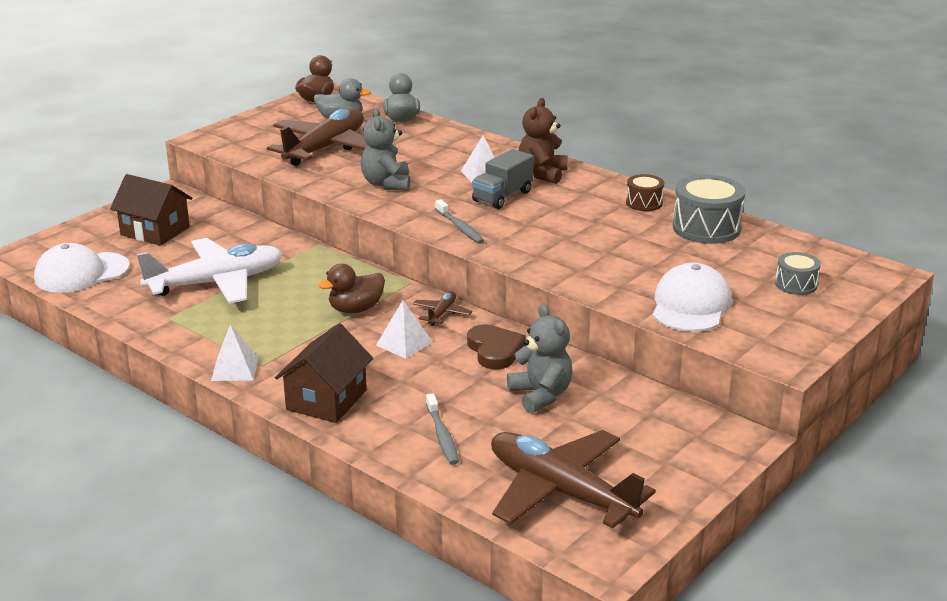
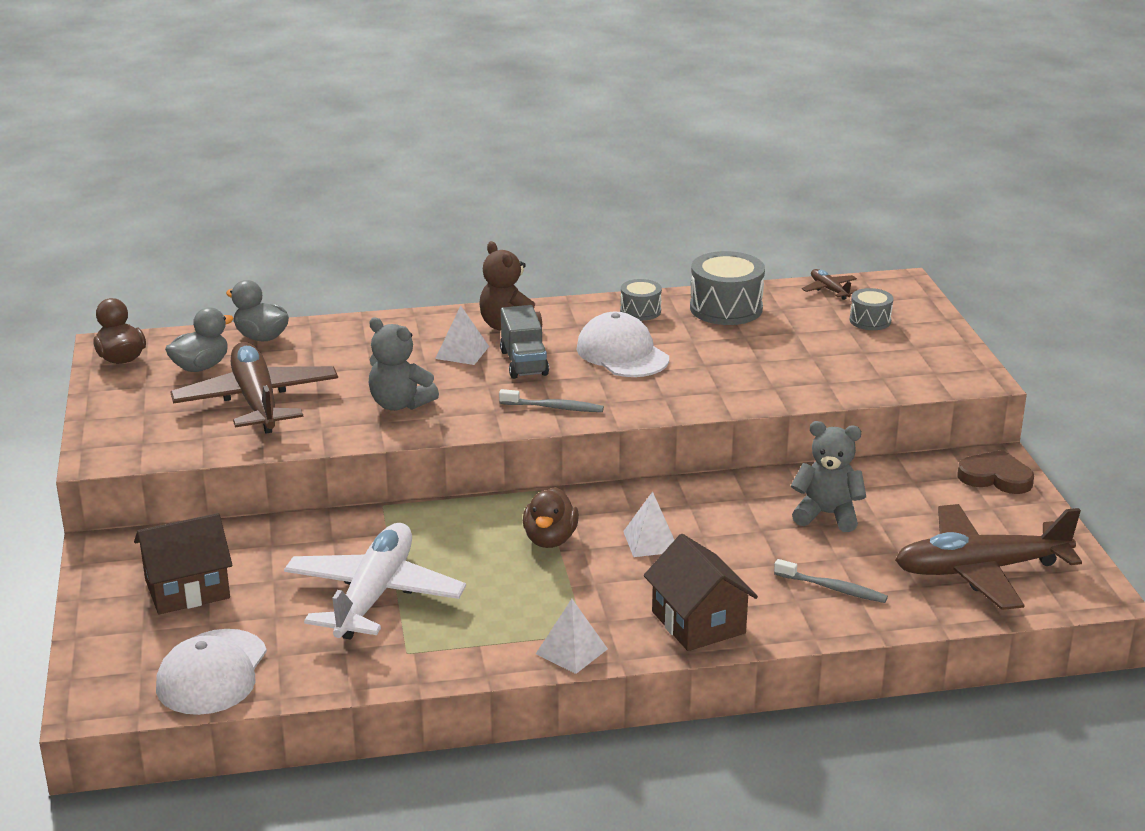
camera: 50 degrees left, 0 degrees up
(442, 313) = (623, 500): brown plane -> brown plane (829, 290)
(495, 350) = (725, 503): brown heart -> brown heart (995, 477)
(644, 203) = (640, 311): brown drum -> grey drum
(690, 305) = (845, 374): white cap -> white cap (622, 353)

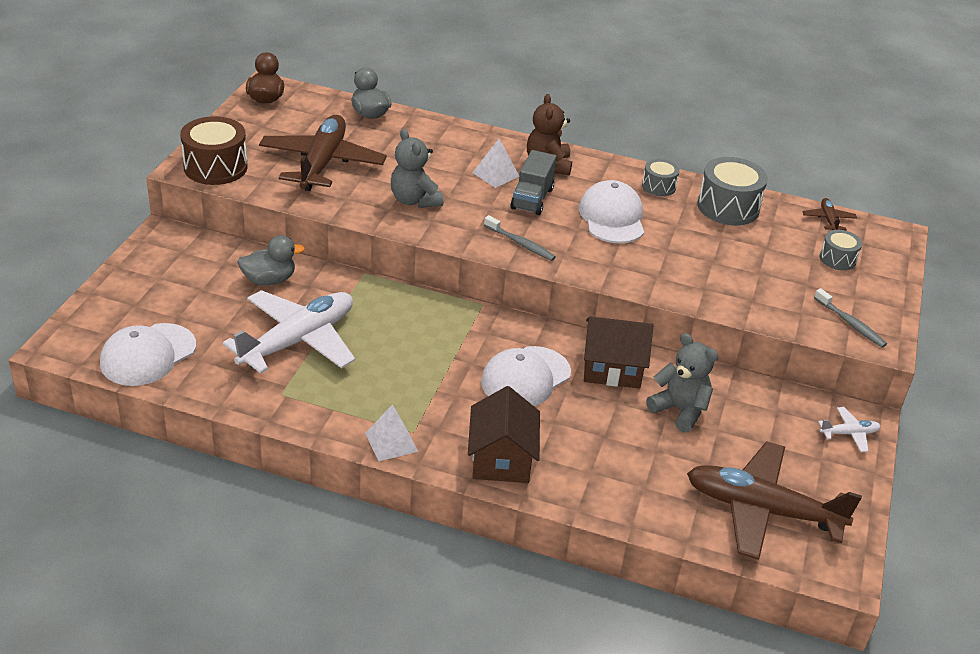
camera: 25 degrees right, 10 degrees up
(133, 445) = (215, 167): none -> brown drum
(187, 589) = (186, 286): brown house -> brown house (612, 368)
(201, 367) = (310, 123): grey duck -> grey duck (269, 280)
(550, 539) = (454, 346): brown duck -> none
(651, 541) = (525, 377): white pyramid -> white cap
(832, 588) = (628, 474): grey toothbrush -> grey toothbrush (850, 323)
(995, 477) = (849, 433): brown heart -> white plane

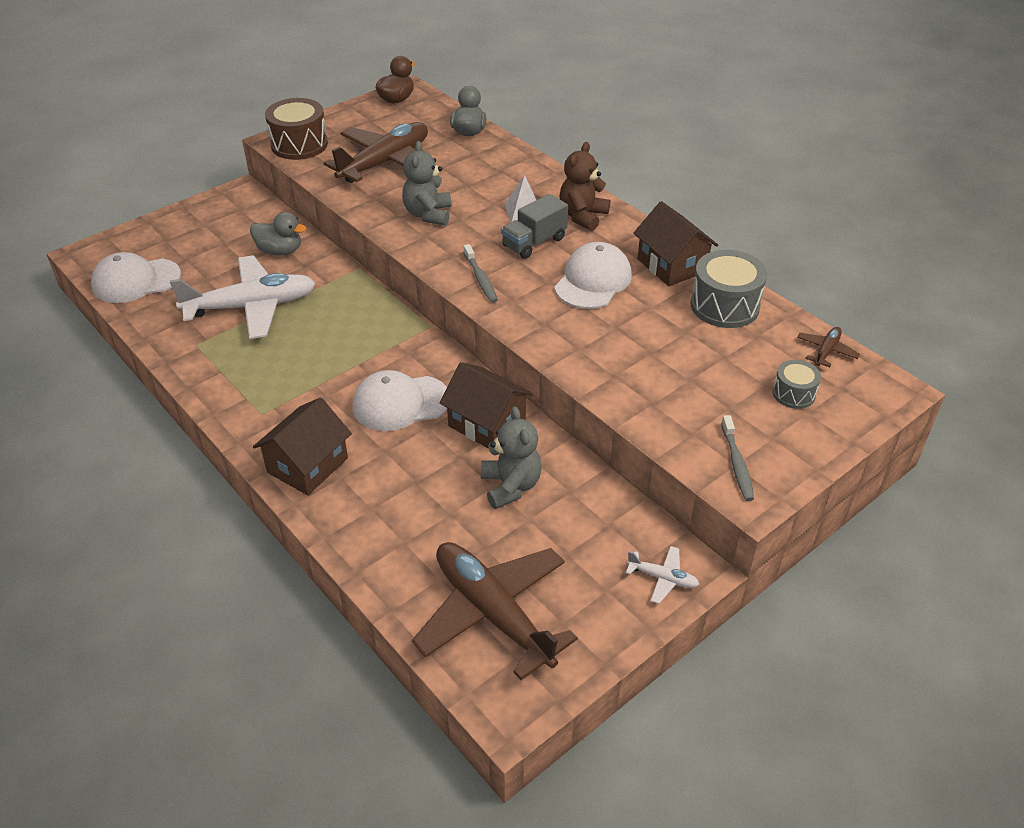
camera: 35 degrees right, 5 degrees up
(391, 442) = (236, 415): white pyramid -> none
(658, 186) = (672, 265): grey drum -> brown house

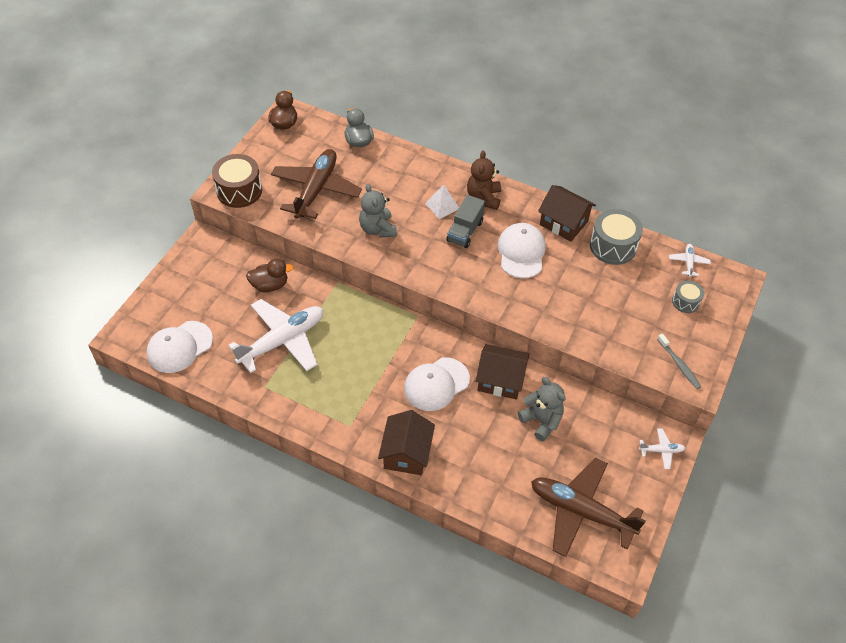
camera: 25 degrees left, 10 degrees up
(280, 251) = (270, 285): grey duck -> brown duck
(480, 278) = (447, 274): grey toothbrush -> none
(826, 351) = (688, 262): brown plane -> white plane

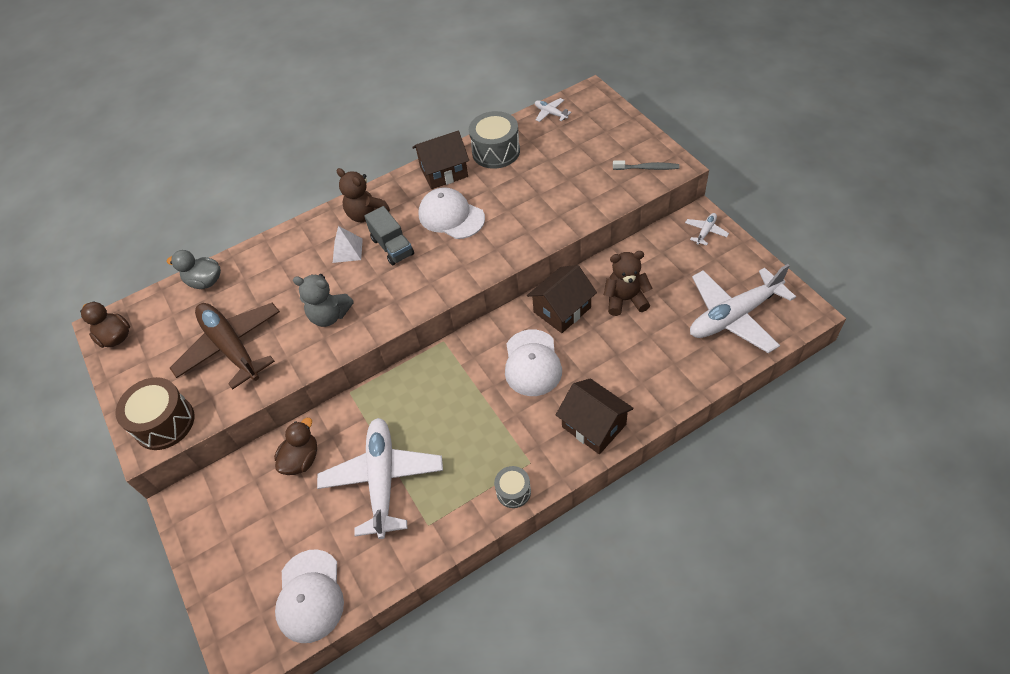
camera: 50 degrees left, 0 degrees up
(541, 421) = (625, 300): grey teddy bear -> brown teddy bear
(580, 511) = (734, 316): brown plane -> white plane
(685, 302) = (588, 134): grey drum -> grey drum (513, 491)

